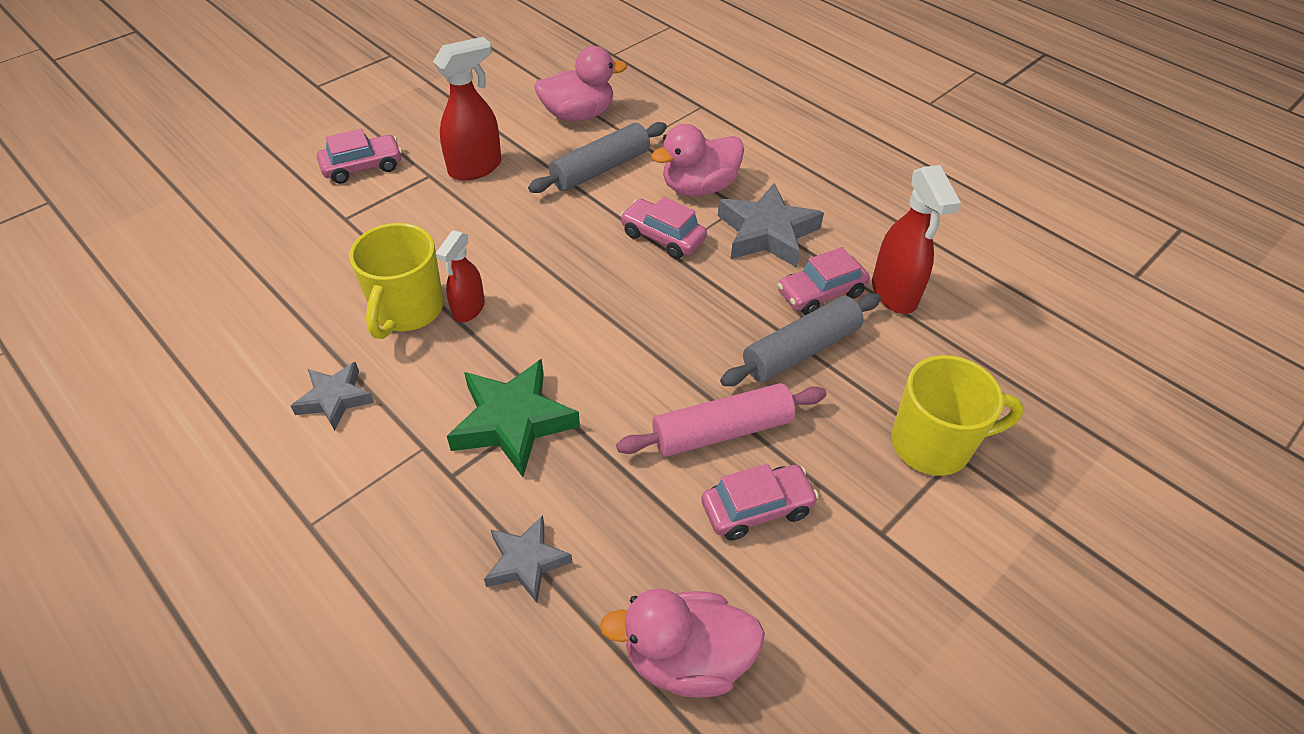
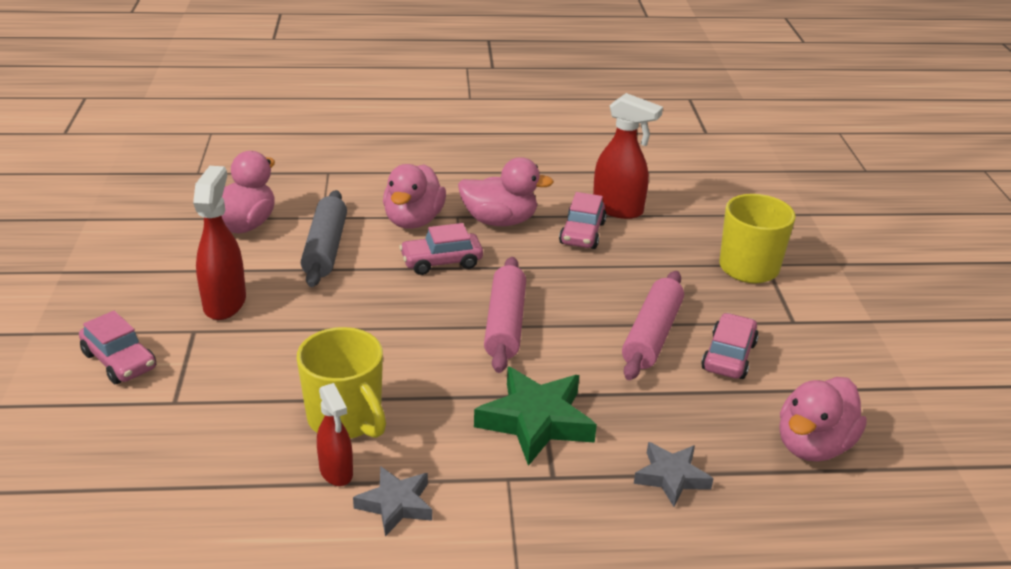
camera: 50 degrees left, 15 degrees down
(362, 167) = (119, 361): pink car -> pink car turned 120 degrees clockwise
(468, 309) = (389, 387): red spray bottle -> red spray bottle (336, 472)
(623, 325) = (505, 324): none -> pink rolling pin
(767, 233) = (499, 221): grey star -> pink duck
(800, 350) = (621, 268): grey rolling pin -> none

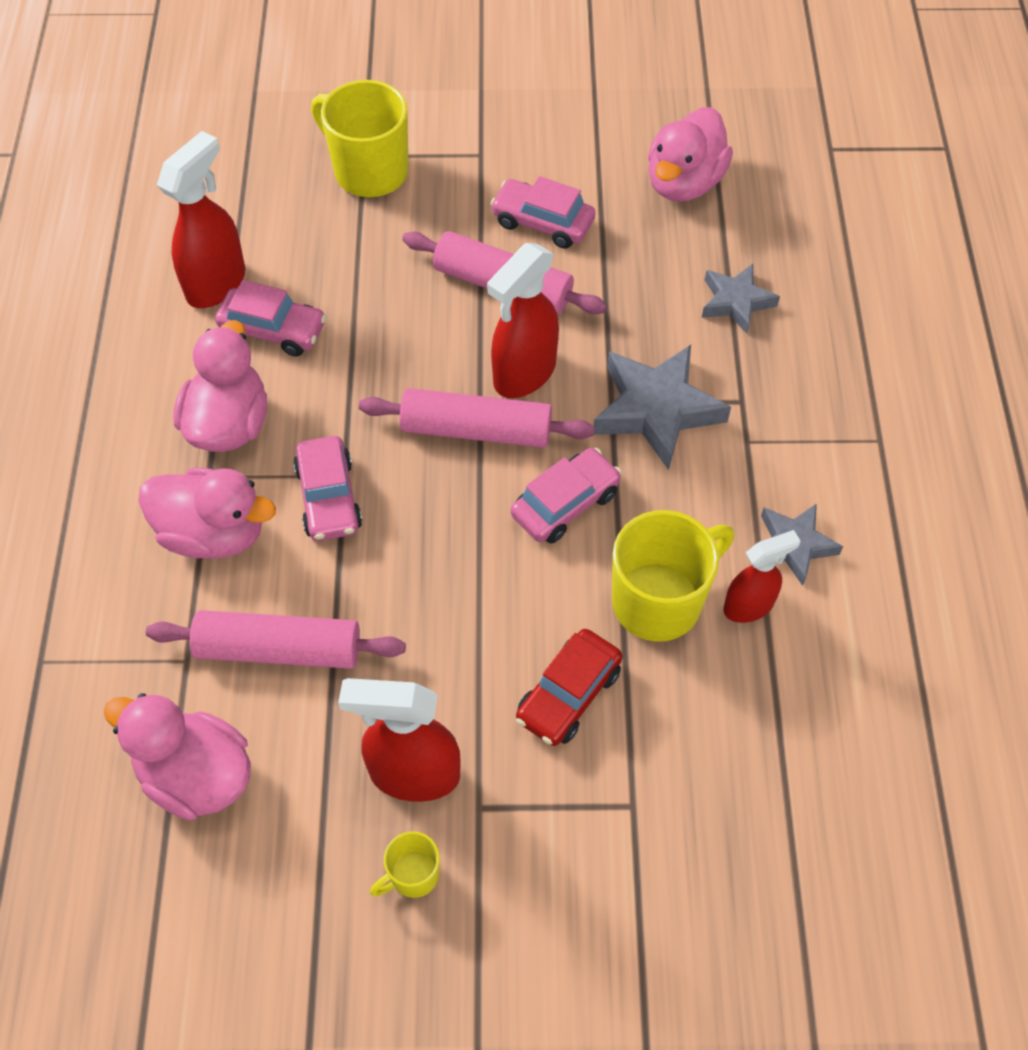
camera: 85 degrees left, 25 degrees up
(119, 361) = (547, 897): pink car -> pink car (565, 504)
(154, 305) = (413, 875): none -> yellow mug
(271, 371) = (568, 695): none -> red car
(325, 248) = (279, 649): grey rolling pin -> pink rolling pin
(536, 421) = (656, 410): green star -> grey star
(563, 347) = (524, 374): none -> red spray bottle
(813, 445) = (684, 182): pink duck -> pink duck turned 75 degrees clockwise

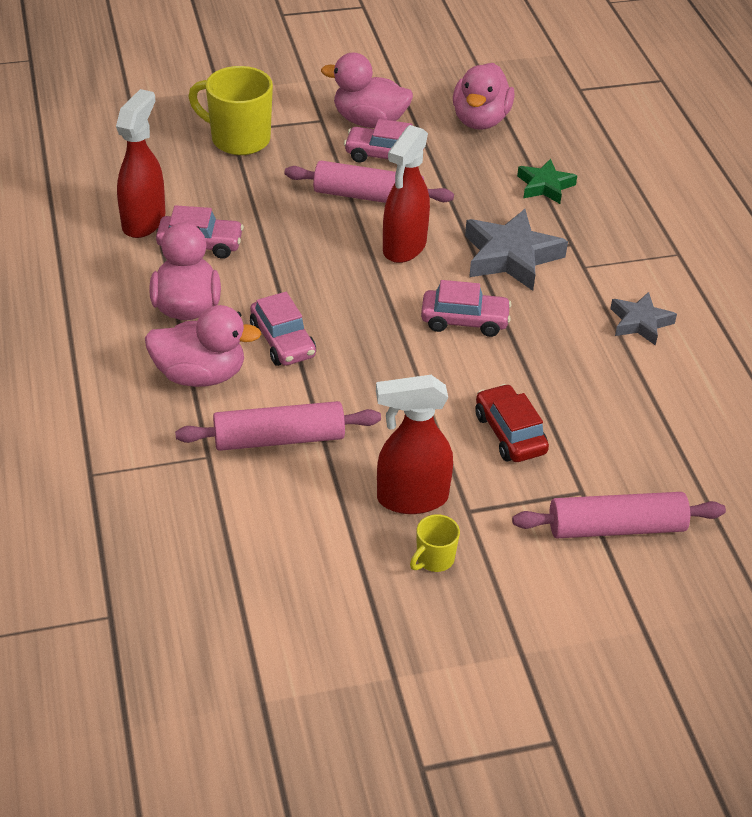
camera: 15 degrees left, 15 degrees down
(196, 775) = (243, 525): pink duck -> pink duck (369, 121)
(476, 430) = (381, 285): pink rolling pin -> pink rolling pin (616, 527)
(565, 504) = (464, 321): pink car -> pink car turned 60 degrees clockwise
(568, 695) = (510, 433): red car -> red car turned 135 degrees clockwise
(659, 601) = (555, 368): yellow mug -> none
(736, 302) = (545, 186): grey star -> green star
(749, 606) = (621, 362): red spray bottle -> none

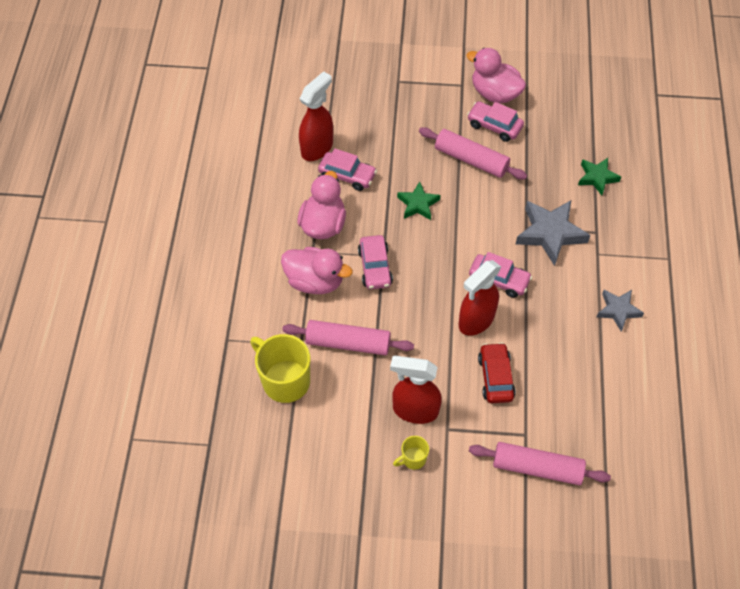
camera: 20 degrees right, 15 degrees up
(239, 139) = (400, 90): yellow mug -> yellow mug (285, 380)
(315, 258) = (418, 204): none -> green star
(404, 247) = (480, 209): red spray bottle -> red spray bottle (476, 320)
(480, 120) = (573, 108): pink duck -> none

